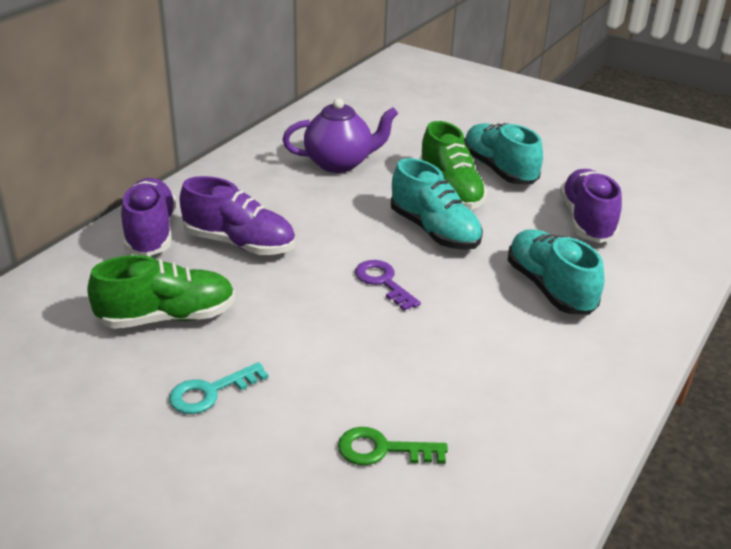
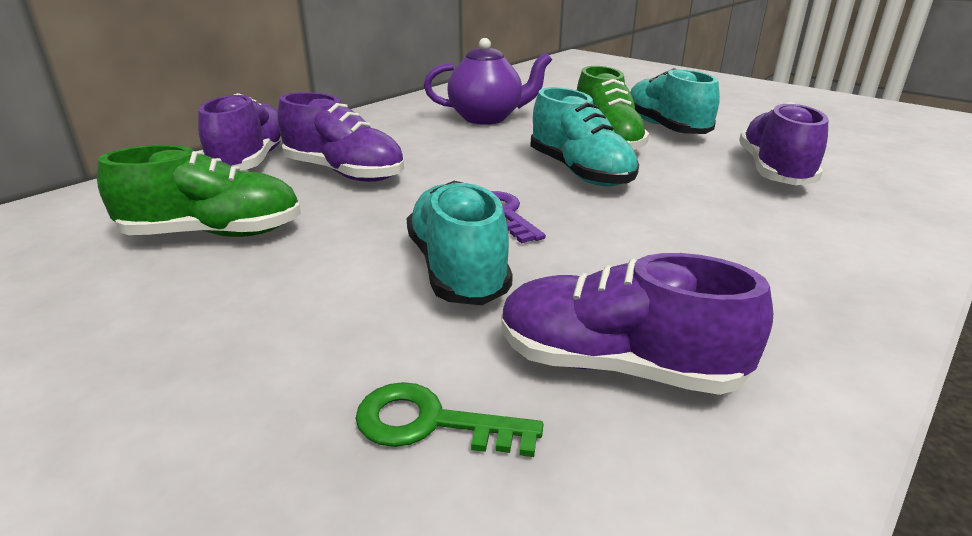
camera: 10 degrees right, 5 degrees down
(210, 392) = (211, 319): turquoise key -> none
(483, 403) = (617, 365): none -> purple shoe
(549, 288) = (727, 231): turquoise shoe -> turquoise shoe (457, 269)

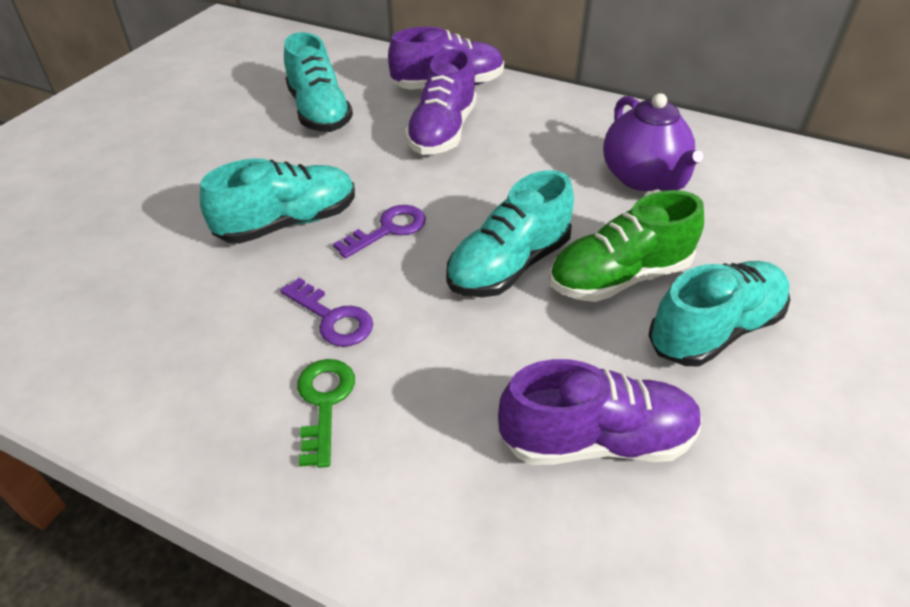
camera: 75 degrees right, 15 degrees up
(214, 234) = (319, 112): green shoe -> turquoise shoe
(431, 423) = (121, 245): green key -> green key (324, 403)
(617, 365) = (170, 313): purple shoe -> none
(639, 253) = (332, 318): none -> purple key

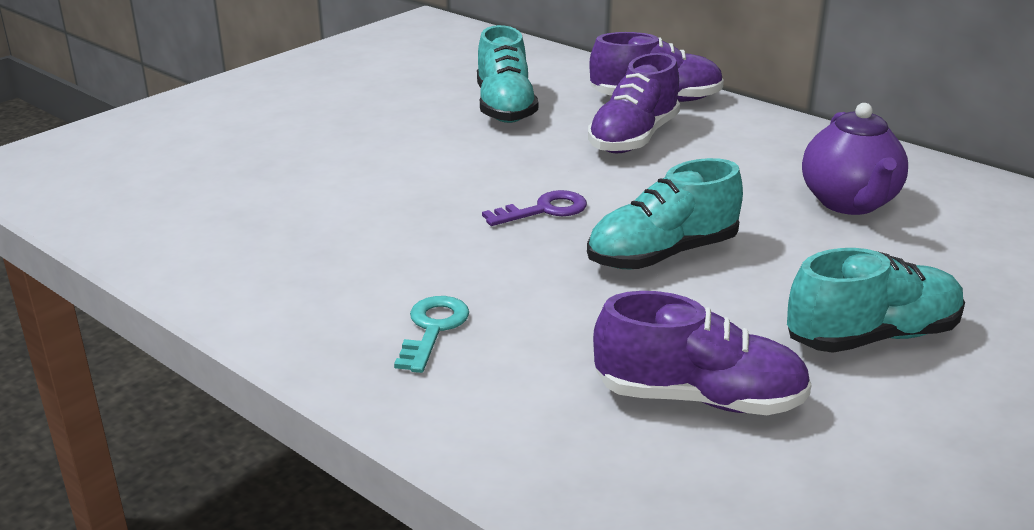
camera: 15 degrees right, 15 degrees down
(288, 223) = (442, 192): turquoise shoe -> none
(324, 403) = (433, 329): green key -> turquoise key
(332, 318) = (462, 269): purple key -> none
(619, 277) = (782, 280): green shoe -> none

